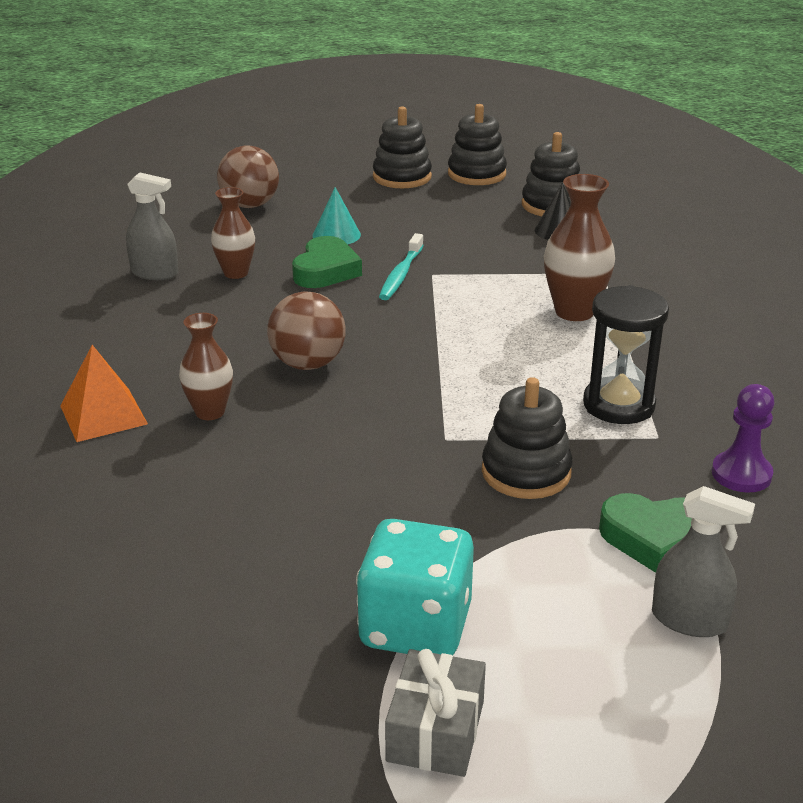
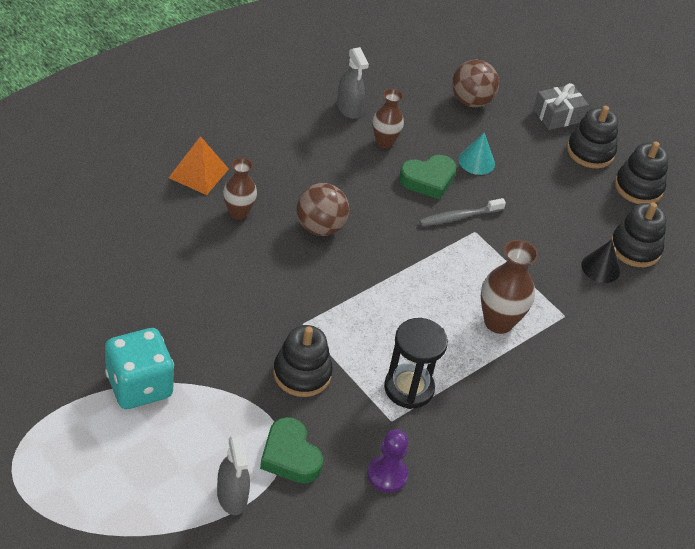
camera: 45 degrees right, 15 degrees up
(401, 274) = (459, 217): turquoise toothbrush -> grey toothbrush
(435, 731) = (76, 427): grey gift -> grey gift (557, 115)

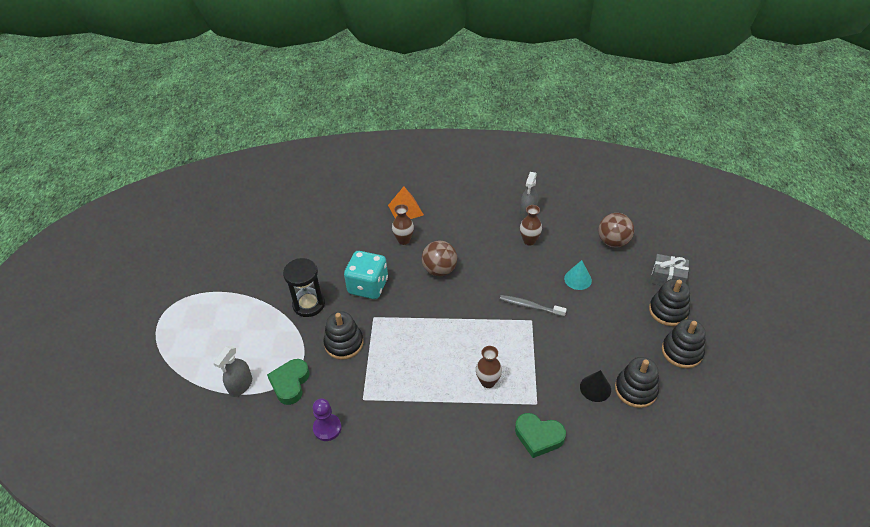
camera: 50 degrees right, 0 degrees up
(139, 386) = (261, 302): turquoise dice -> turquoise dice (368, 286)
(409, 388) = (392, 387): black hourglass -> black hourglass (309, 304)
(428, 180) = (533, 275): green heart -> green heart (538, 436)
(498, 322) = (488, 382): brown vase -> brown vase, size x0.66

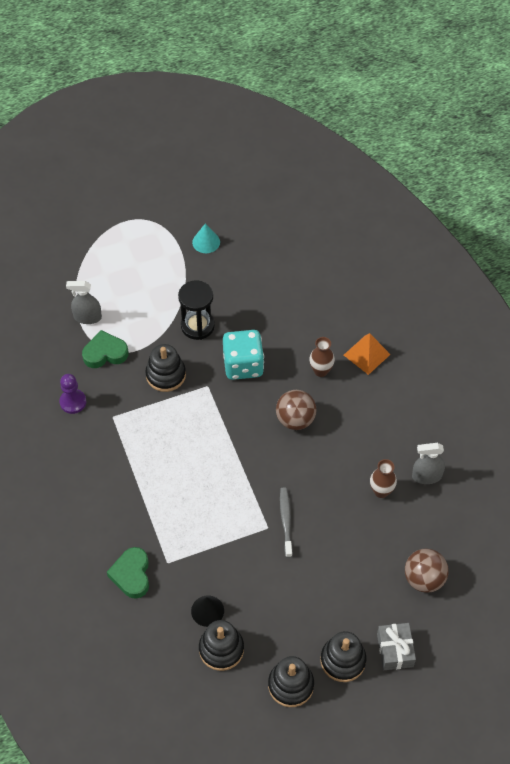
camera: 65 degrees right, 10 degrees up
(488, 382) = (174, 512): brown vase -> none
(578, 279) = (346, 556): turquoise cone -> turquoise cone (206, 242)

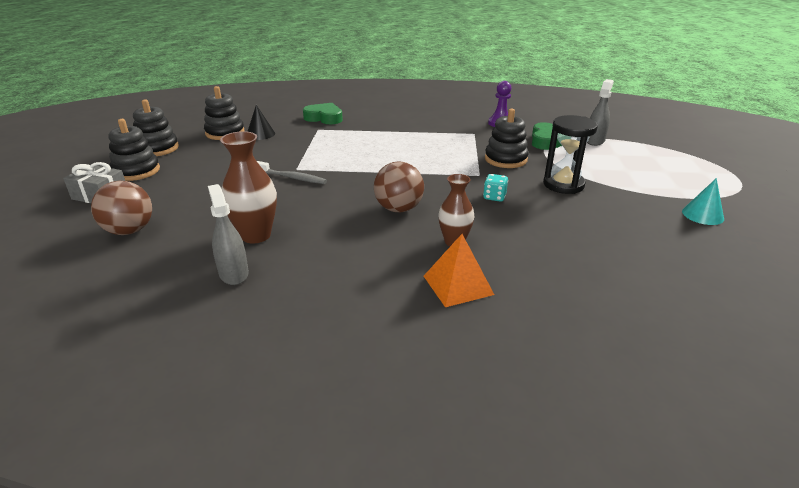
camera: 115 degrees right, 25 degrees down
(243, 365) = (494, 197): turquoise dice -> turquoise dice, size x0.46
(381, 491) = (256, 235): brown vase -> brown vase, size x1.51
(426, 476) = (233, 273): grey spray bottle -> grey spray bottle turned 45 degrees counterclockwise

